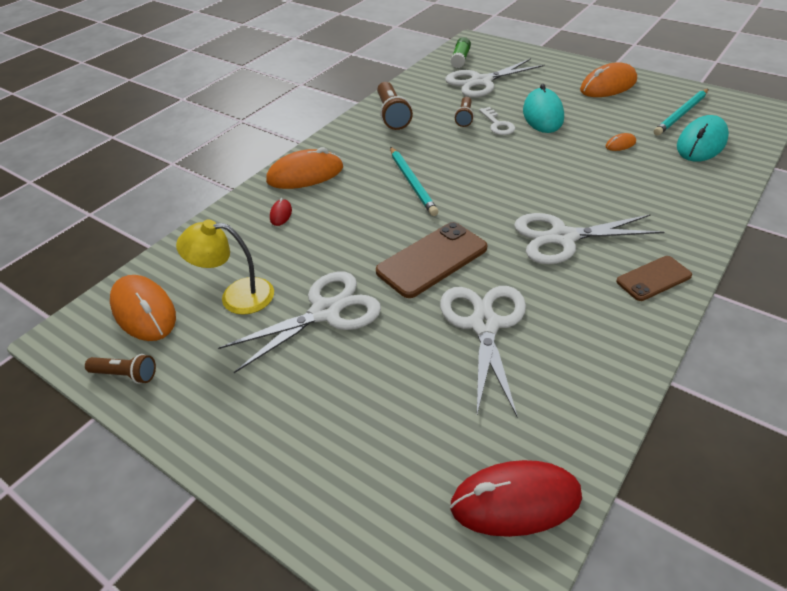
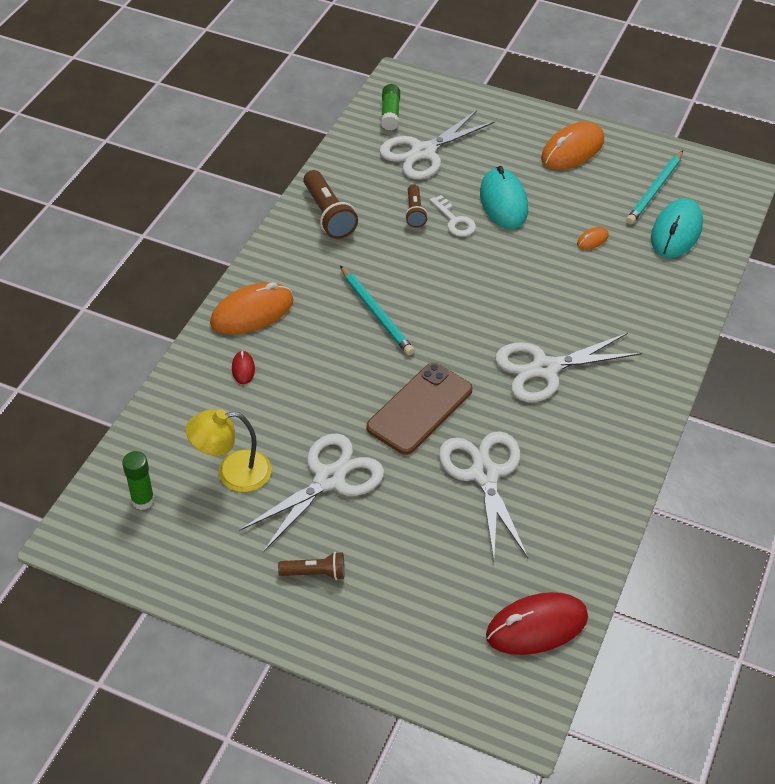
camera: 15 degrees left, 5 degrees up
(126, 375) = (157, 568): brown flashlight -> brown flashlight (315, 573)
(144, 311) = (143, 500): orange mouse -> green glue stick
(653, 279) = (634, 407): brown phone -> none

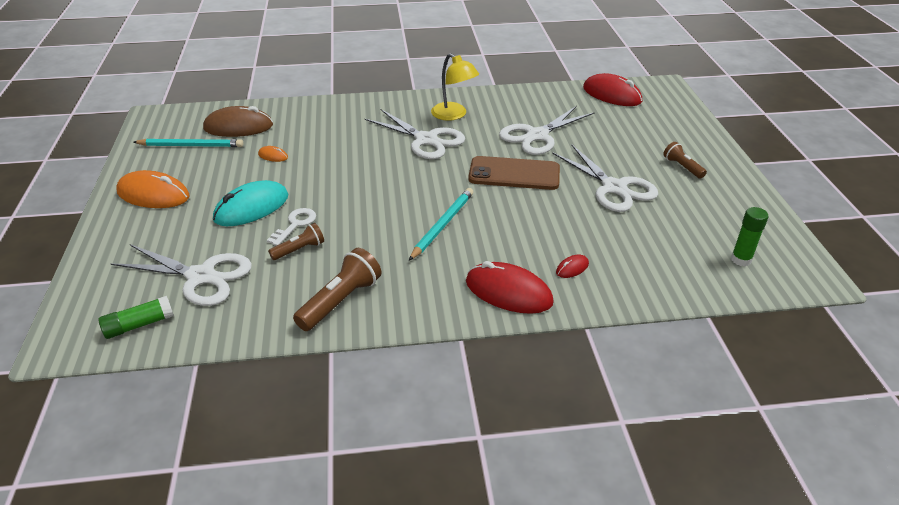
camera: 120 degrees left, 10 degrees down
(232, 472) = (664, 229): yellow lamp -> yellow lamp (454, 115)
(252, 312) = (508, 292): orange mouse -> red mouse
(329, 479) = (614, 188): white scissors -> white scissors turned 135 degrees counterclockwise
(676, 232) = (238, 127): turquoise mouse -> brown mouse

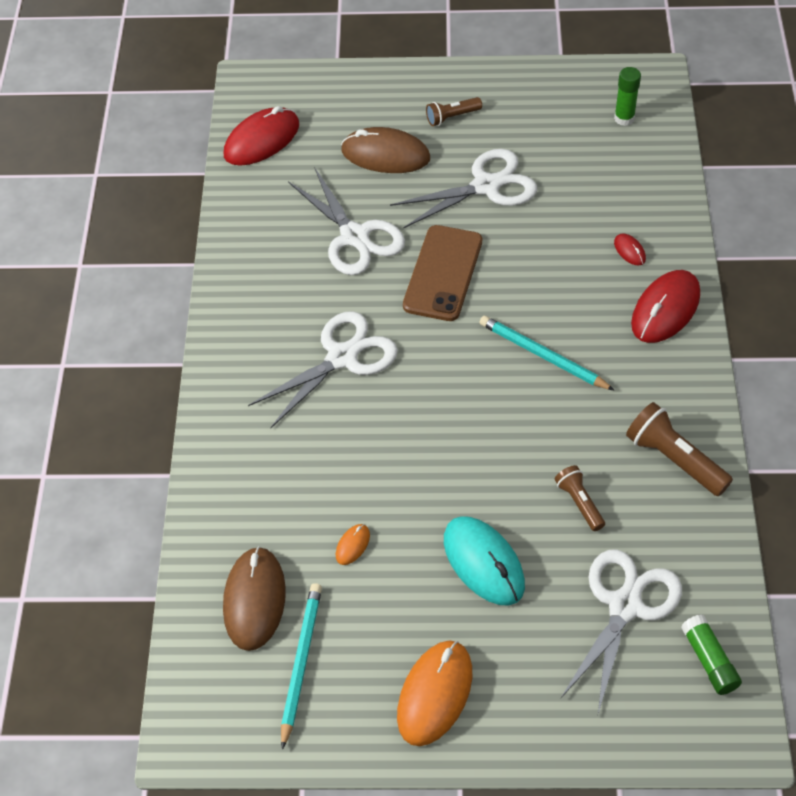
camera: 80 degrees left, 15 degrees up
(295, 225) = (527, 509): white key -> none
(454, 115) = (278, 320): yellow lamp -> none
(624, 141) = (385, 155): none -> brown mouse

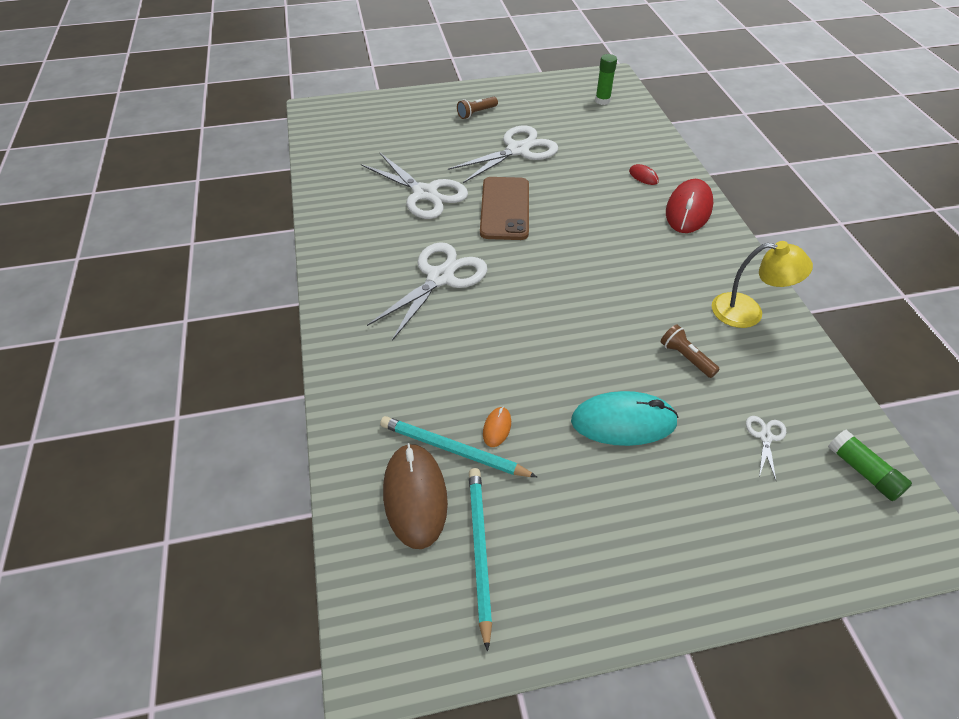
camera: 15 degrees left, 5 degrees down
(262, 140) = (332, 142): red mouse -> none
(385, 155) = (433, 140): brown mouse -> none
(435, 694) = (625, 556): orange mouse -> none
(483, 563) = (623, 422): turquoise mouse -> turquoise mouse turned 45 degrees counterclockwise
(542, 356) = (607, 253): turquoise pencil -> turquoise pencil (453, 450)
(624, 606) = (765, 437): white scissors -> white scissors, size x0.44
(674, 459) = (748, 312): brown flashlight -> yellow lamp

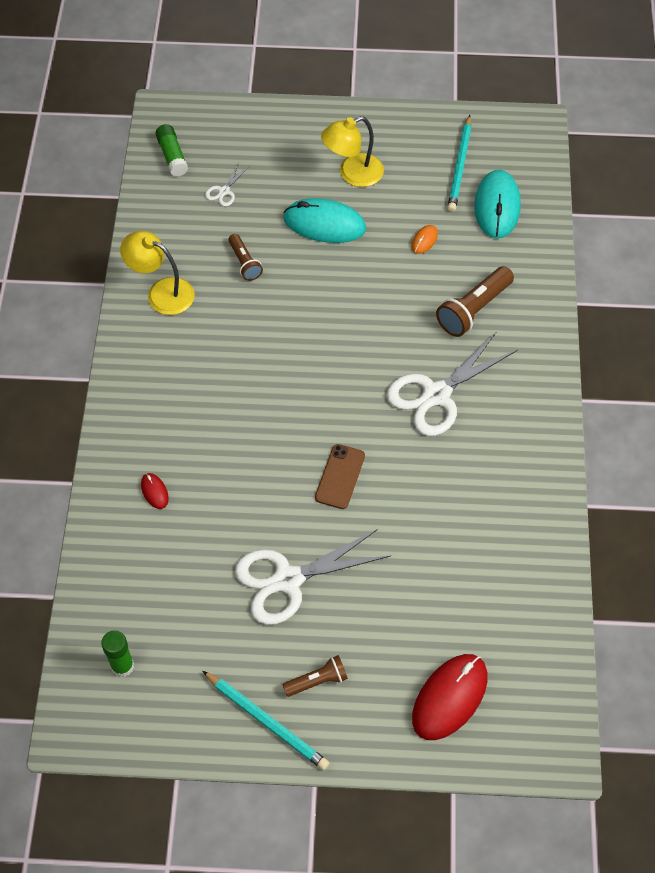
camera: 165 degrees left, 10 degrees up
(415, 496) = (497, 206): brown mouse -> turquoise mouse
(420, 360) = (473, 310): none -> brown flashlight
(425, 193) = (427, 524): white scissors -> none
(453, 450) = (462, 231): turquoise pencil -> turquoise pencil (267, 721)
(505, 208) = (340, 476): brown phone -> brown phone, size x0.61
(621, 501) = (352, 174): none -> yellow lamp
(688, 210) = (135, 426): red mouse -> red mouse (450, 698)

